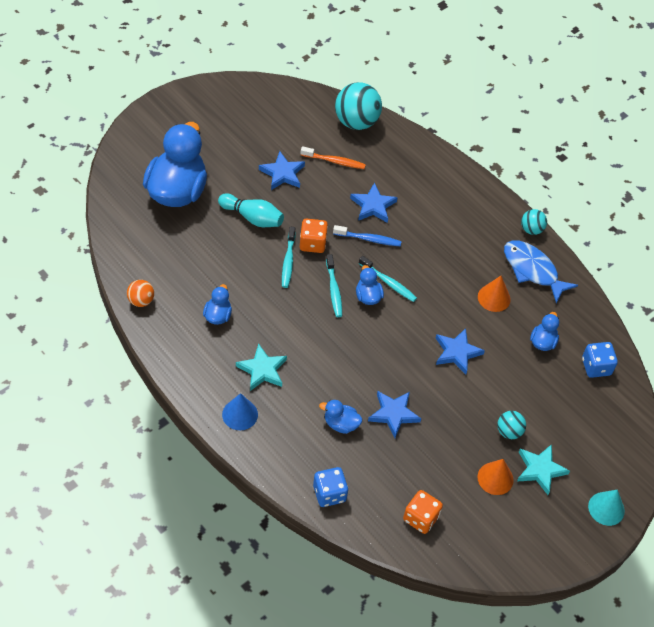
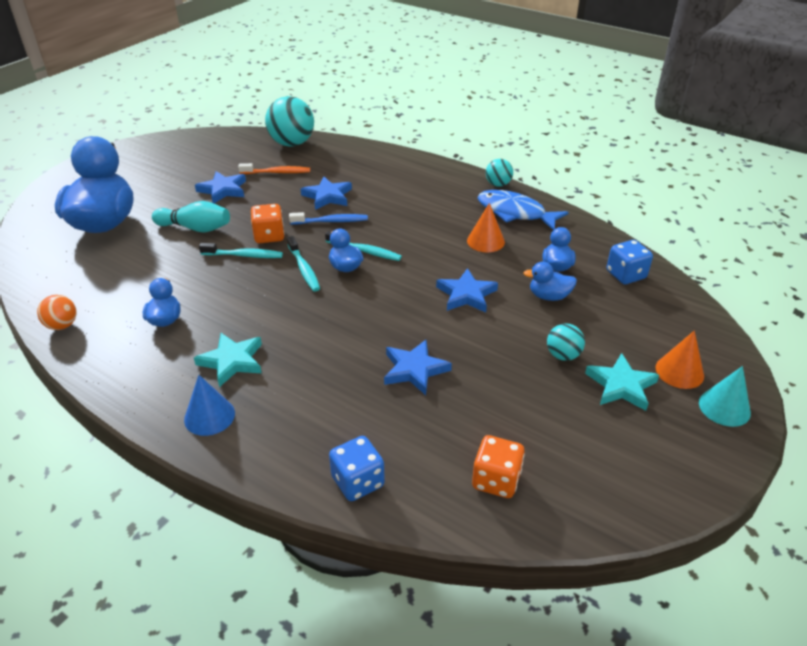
camera: 10 degrees left, 15 degrees down
(288, 261) = (244, 255): turquoise toothbrush -> turquoise toothbrush turned 75 degrees counterclockwise
(341, 424) = (350, 395): blue duck -> blue duck (549, 296)
(495, 478) = (571, 408): orange cone -> orange cone (679, 371)

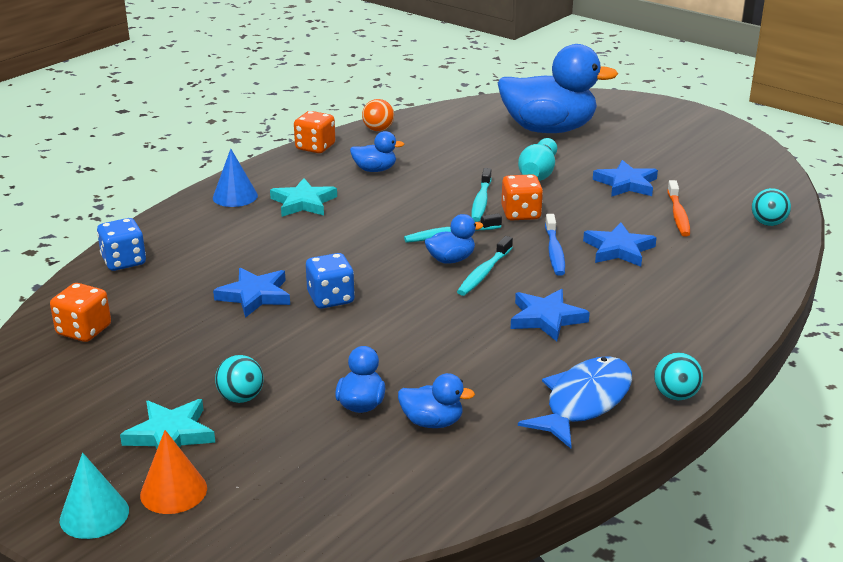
camera: 95 degrees right, 10 degrees down
(93, 368) = (315, 147): none -> orange dice
(292, 143) = (768, 223): turquoise ball -> turquoise ball, size x0.52
(466, 294) = (379, 339): blue star -> blue star (546, 318)
(485, 241) = (502, 366): orange cone -> none
(626, 275) = (399, 488): blue dice -> blue dice (331, 298)

